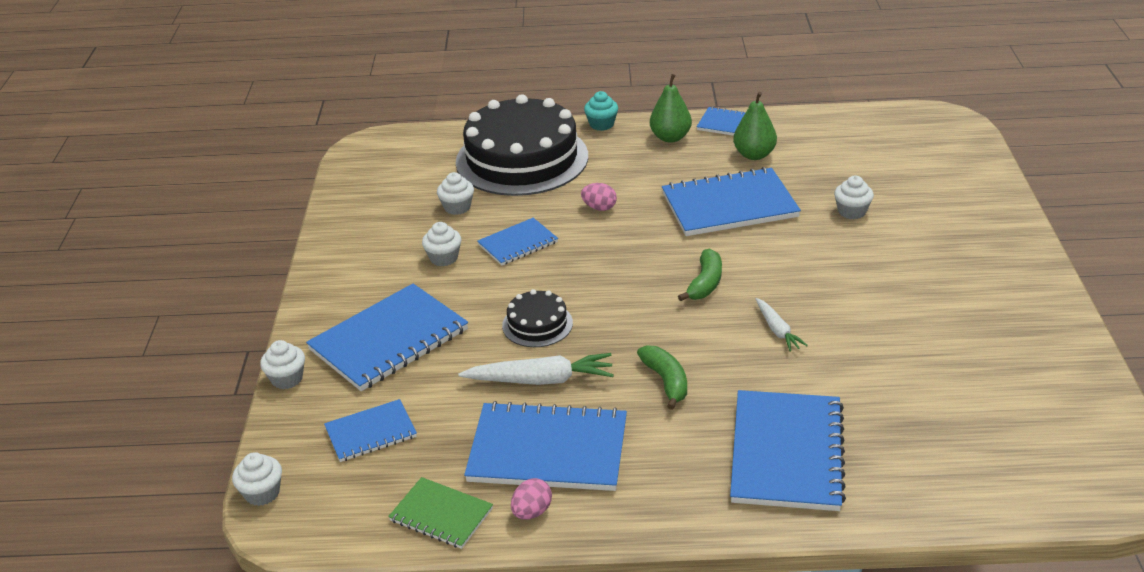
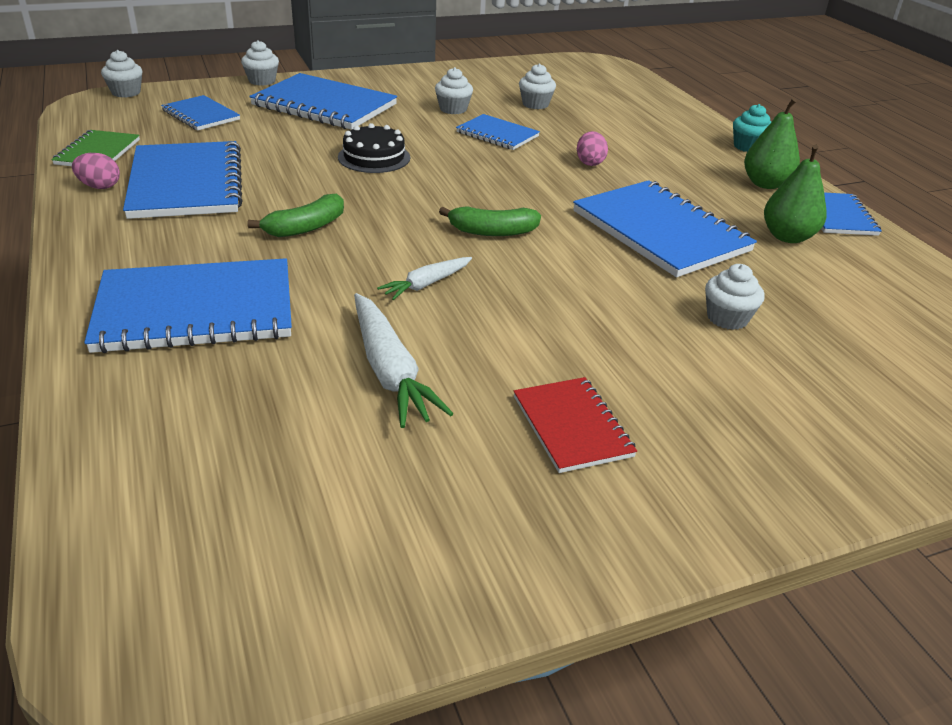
camera: 65 degrees right, 0 degrees up
(522, 159) = (641, 119): black cake -> none
(541, 380) = (289, 168): white carrot -> white carrot (389, 371)
(955, 301) = (571, 426): none -> red notebook

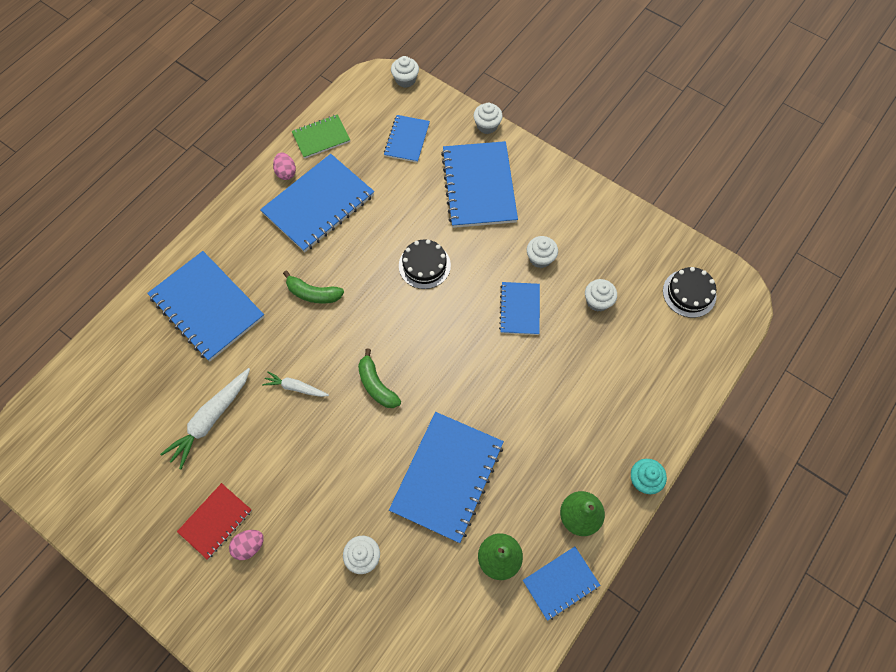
camera: 60 degrees right, 30 degrees up
(574, 74) = (689, 293): none -> black cake
(590, 162) = (520, 388): pink egg -> pink egg (249, 546)

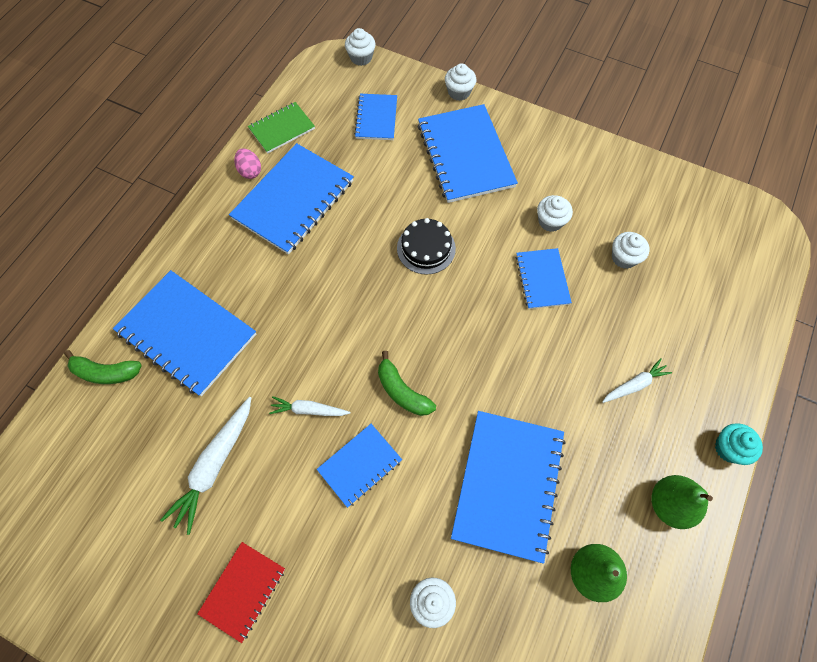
camera: 10 degrees left, 0 degrees up
(249, 546) = (290, 614): pink egg -> none
(313, 293) = (307, 299): green banana -> green banana (106, 372)
(560, 583) = (670, 589): blue notebook -> blue notebook (359, 465)
(576, 413) = (634, 385): none -> white carrot
(689, 293) = (718, 234): black cake -> none

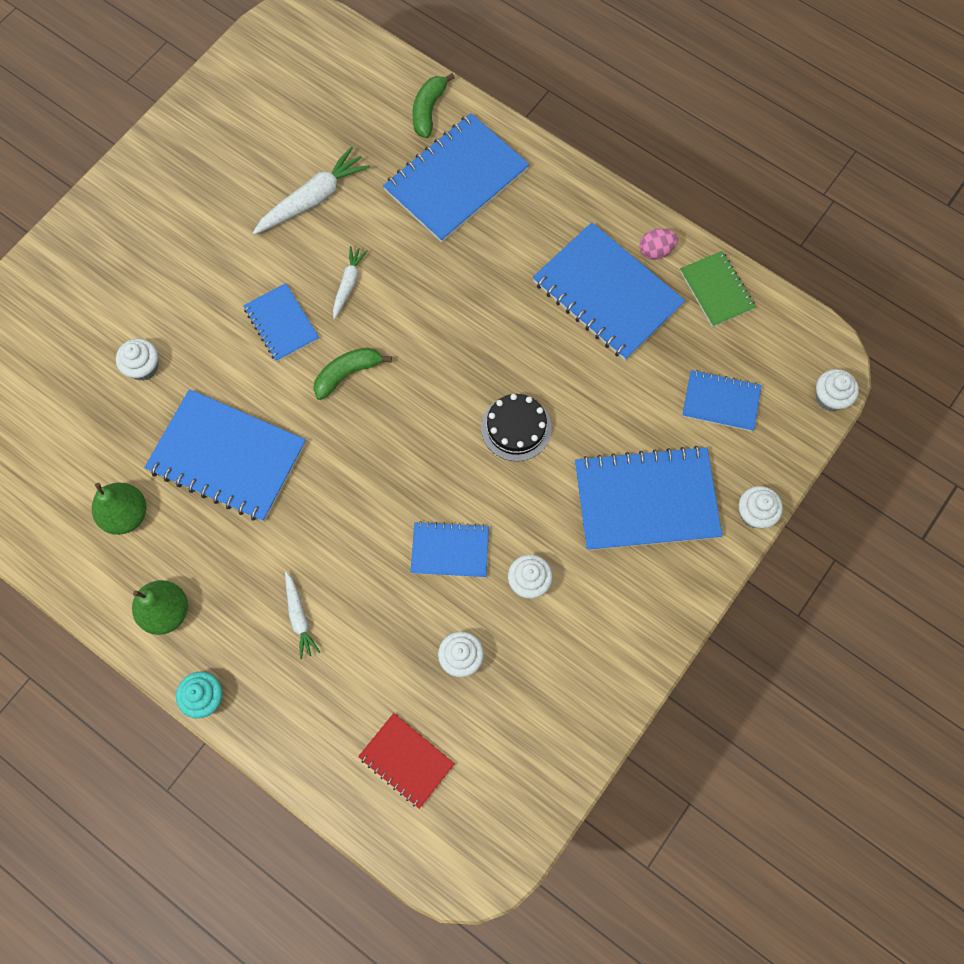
camera: 100 degrees right, 5 degrees up
(214, 465) = (313, 199): white carrot -> white carrot turned 105 degrees clockwise
(243, 590) = (197, 216): red notebook -> red notebook (406, 760)

